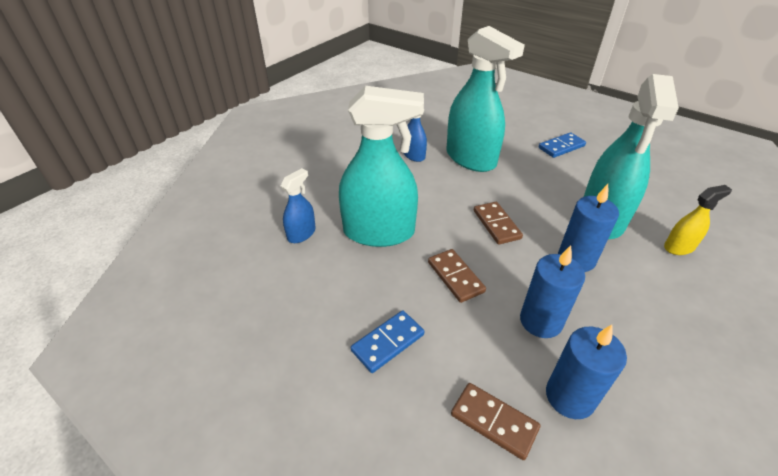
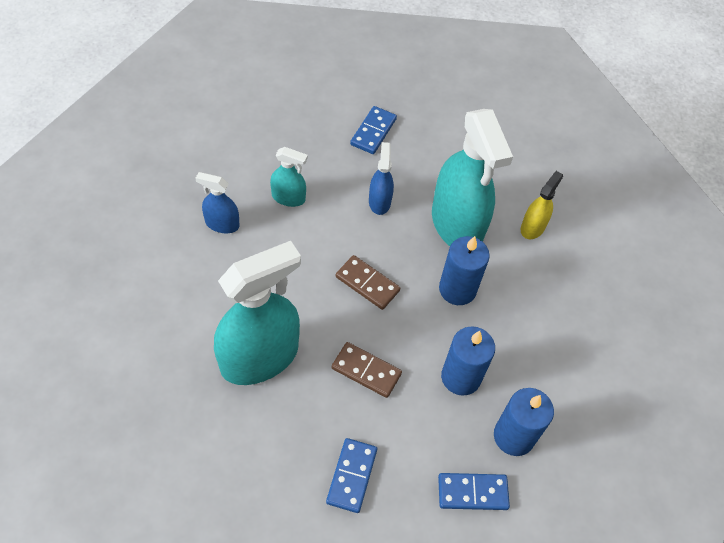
camera: 40 degrees left, 15 degrees up
(301, 234) = (179, 405): blue spray bottle -> blue spray bottle (379, 201)
(470, 158) = (288, 198): turquoise spray bottle -> turquoise spray bottle, size x0.47
(494, 421) = (472, 492): brown domino -> blue domino

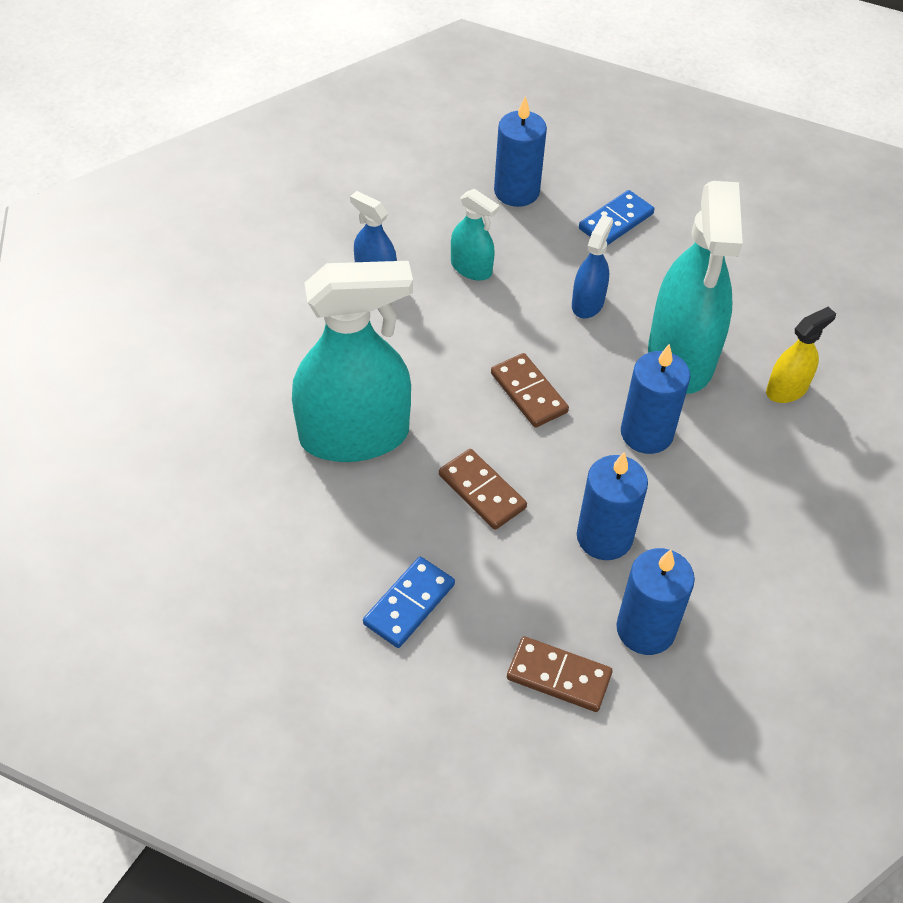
camera: 25 degrees right, 5 degrees down
(296, 127) = (516, 191): none -> blue candle
(472, 492) = (558, 676): blue domino -> brown domino

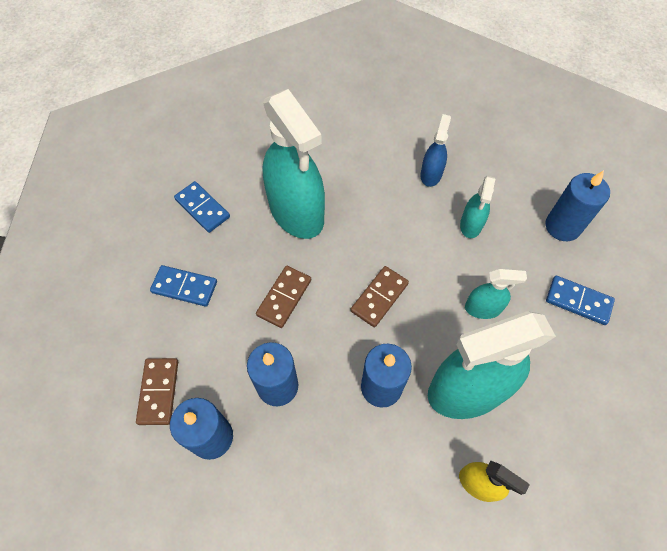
camera: 70 degrees right, 10 degrees up
(283, 546) = (202, 208): none -> blue domino
(587, 303) = (483, 308): blue spray bottle -> turquoise spray bottle

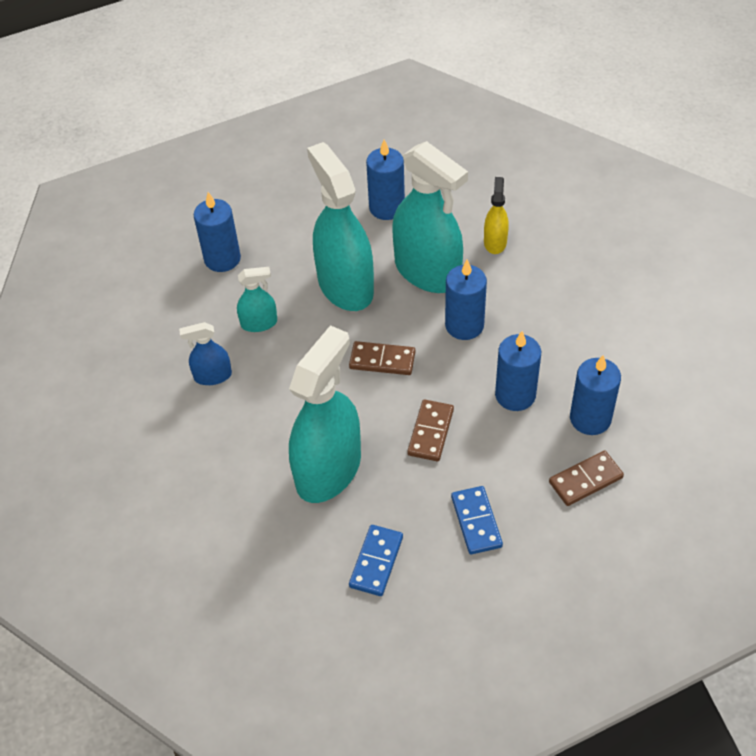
camera: 115 degrees left, 10 degrees down
(284, 297) = (431, 432): brown domino -> brown domino turned 75 degrees counterclockwise
(483, 308) = (345, 286): turquoise spray bottle -> turquoise spray bottle, size x2.13
(578, 301) = (298, 229): blue domino -> none
(578, 397) = (387, 208): none -> blue candle

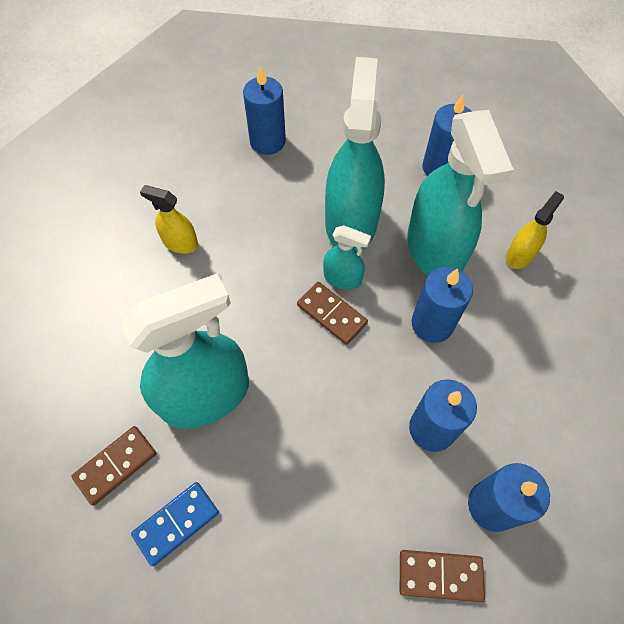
camera: 30 degrees right, 10 degrees up
(212, 376) = (180, 243): blue spray bottle -> yellow spray bottle
(259, 323) = (253, 216): turquoise spray bottle -> turquoise spray bottle (342, 278)
(431, 432) = (323, 417): brown domino -> brown domino (116, 465)
(476, 522) = (298, 546): blue domino -> none

